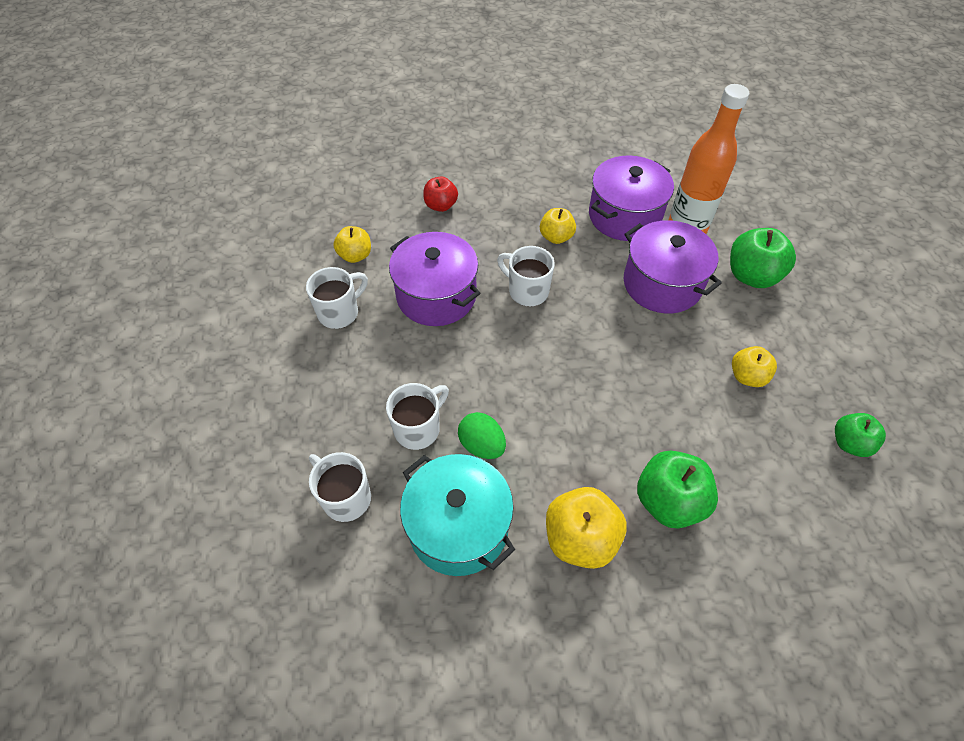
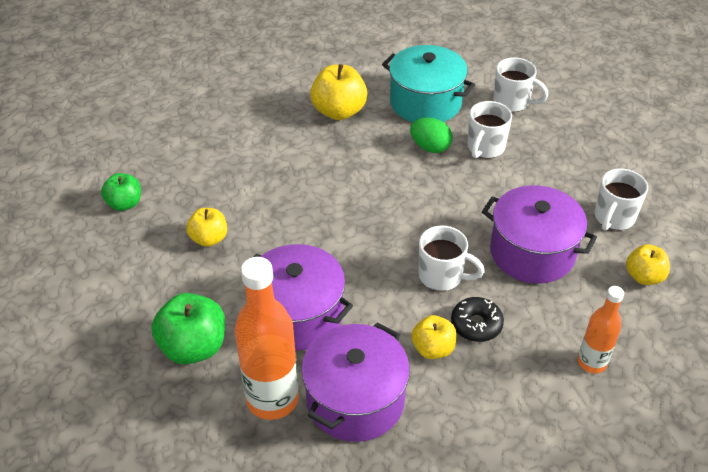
camera: 165 degrees right, 10 degrees down
(441, 205) = (592, 362): red apple -> orange bottle
(514, 247) = (476, 324): none -> black donut
(669, 501) = (277, 141): green apple -> none

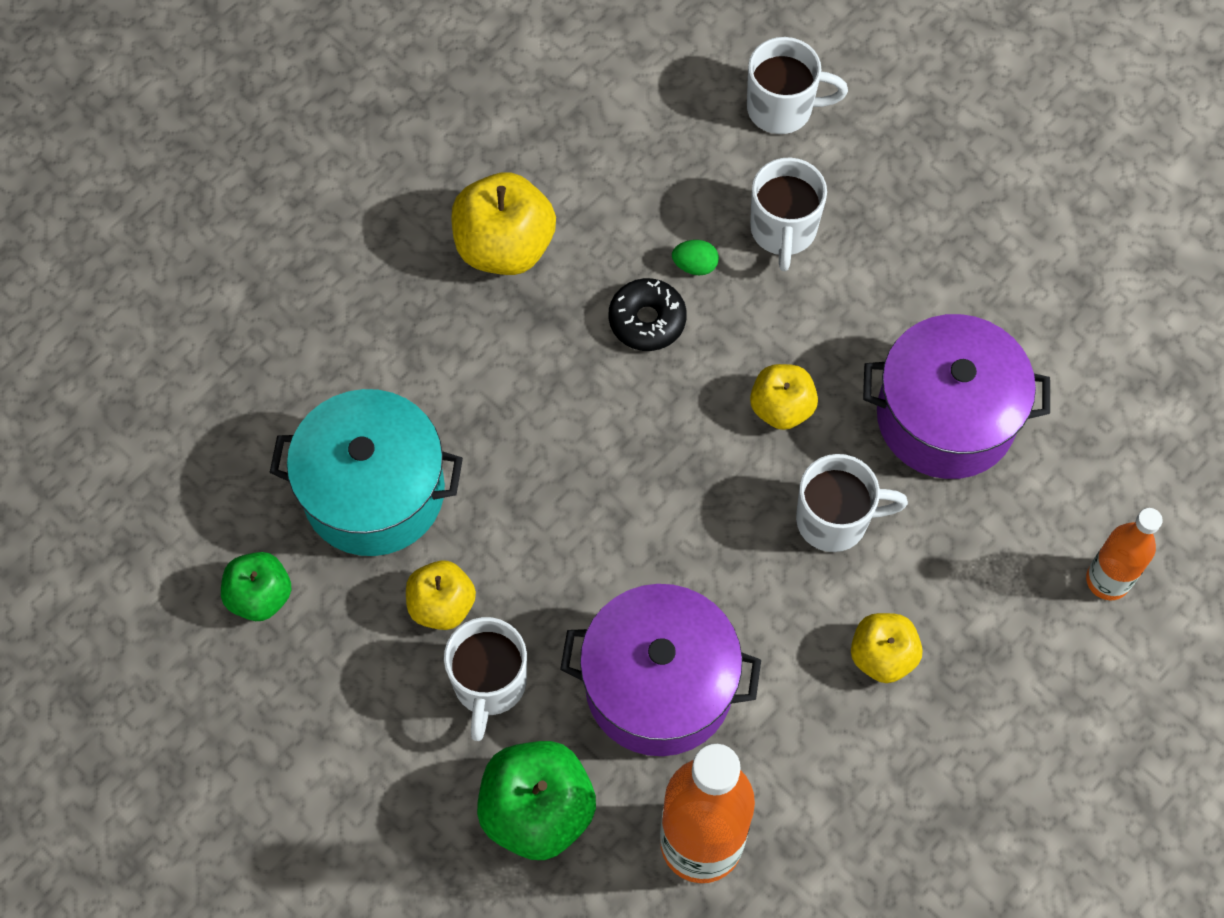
camera: 25 degrees left, 20 degrees up
(355, 400) = (817, 790): purple pot -> none
(425, 102) = (639, 166): turquoise pot -> turquoise pot (374, 491)
(430, 147) = (695, 265): green egg -> green egg, size x0.60
(476, 324) = (923, 586): black donut -> black donut (647, 320)
(613, 218) = (1037, 297): white mug -> white mug (489, 684)
(643, 277) = (1121, 394): yellow apple -> yellow apple (781, 408)

